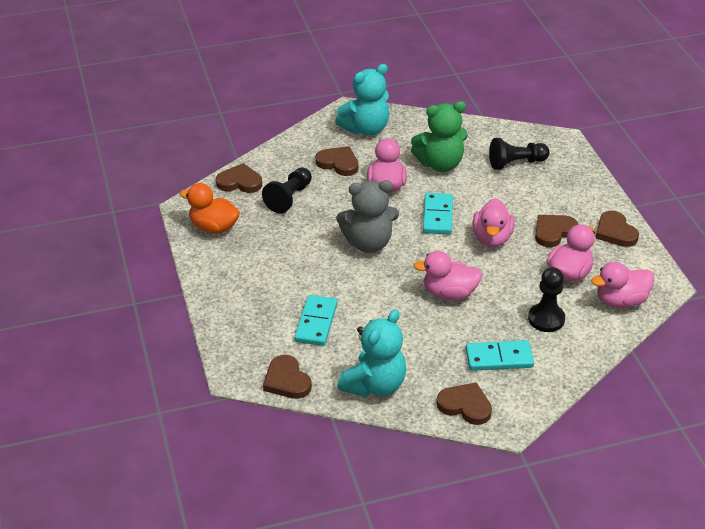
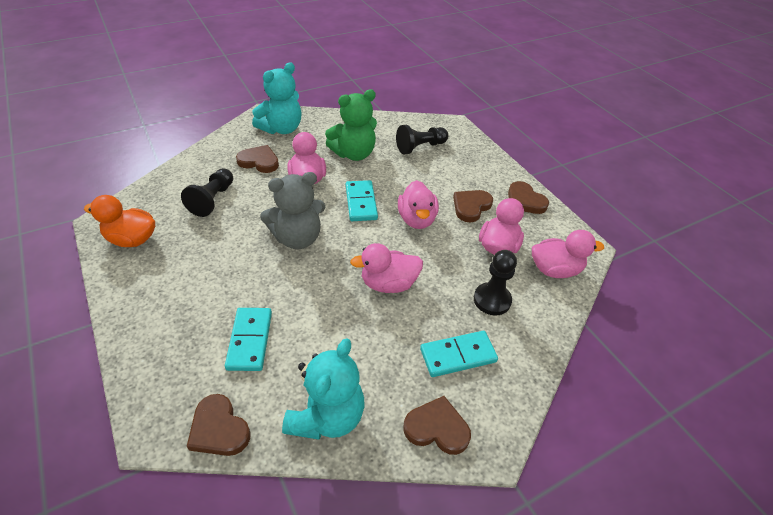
camera: 15 degrees left, 5 degrees up
(240, 182) = (161, 189): brown heart -> none
(620, 301) = (555, 270): pink duck -> pink duck turned 150 degrees counterclockwise

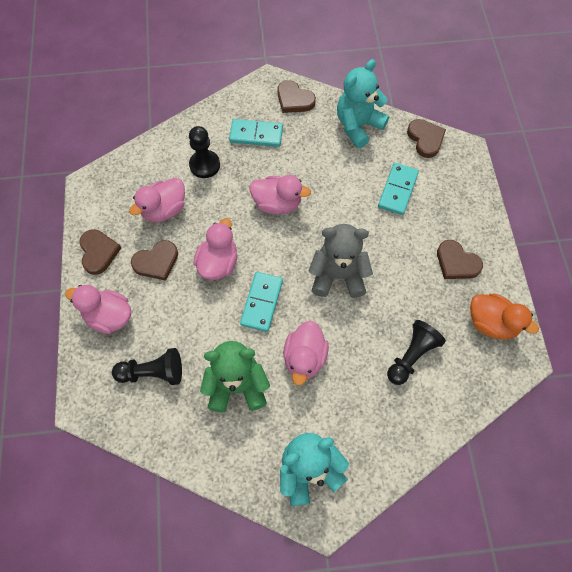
camera: 155 degrees left, 20 degrees up
(259, 161) = (351, 407): brown heart -> brown heart (456, 262)
(555, 270) = (135, 173): pink duck -> pink duck (109, 316)

